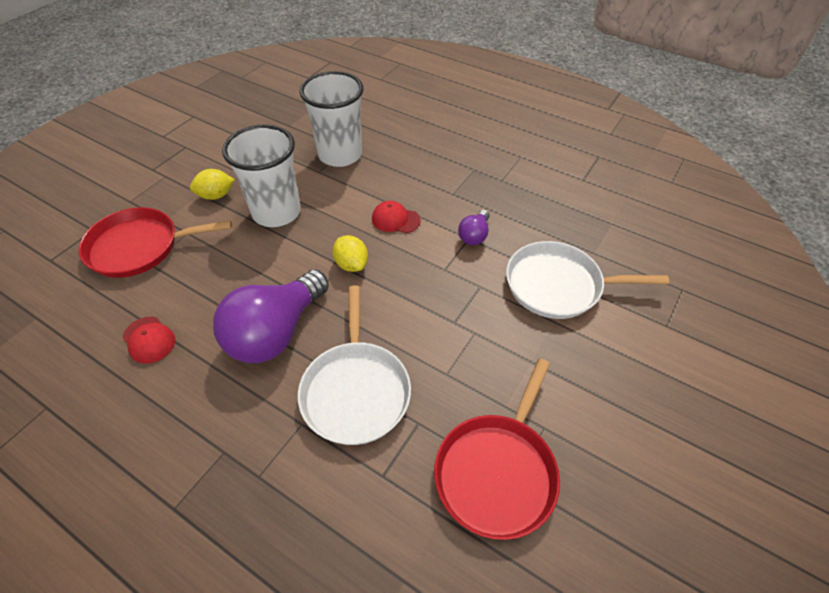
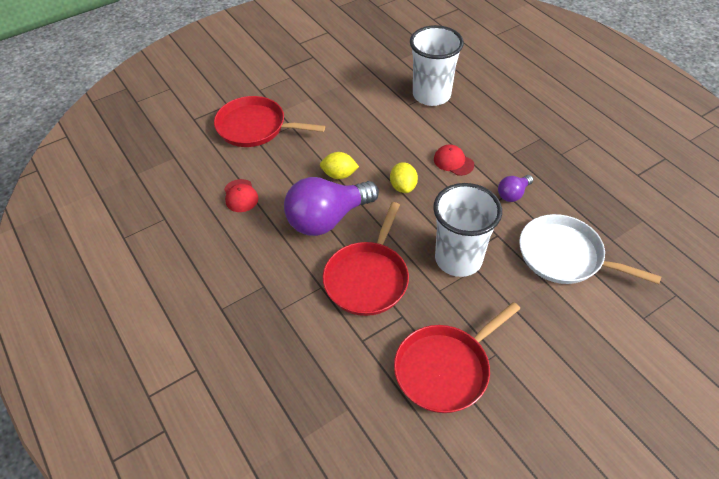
camera: 25 degrees right, 0 degrees up
(216, 196) = (322, 103): yellow lemon -> yellow lemon (339, 175)
(276, 212) = (362, 129): white cup -> white cup (458, 259)
(356, 390) = (367, 278): white pan -> red pan

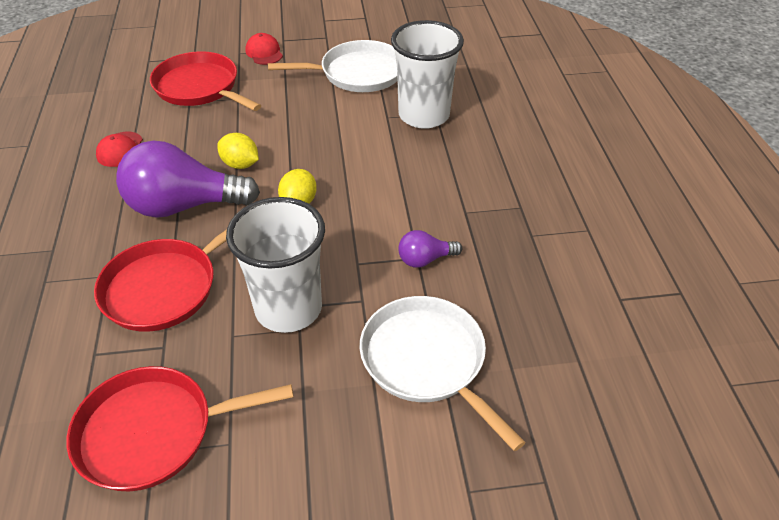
camera: 25 degrees right, 5 degrees down
(360, 78) = (357, 73): none -> white pan
(453, 162) = (383, 196): red cap -> red cap (264, 52)

